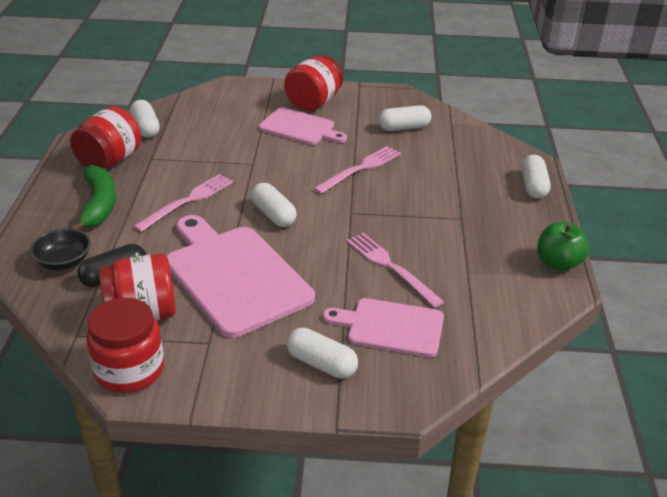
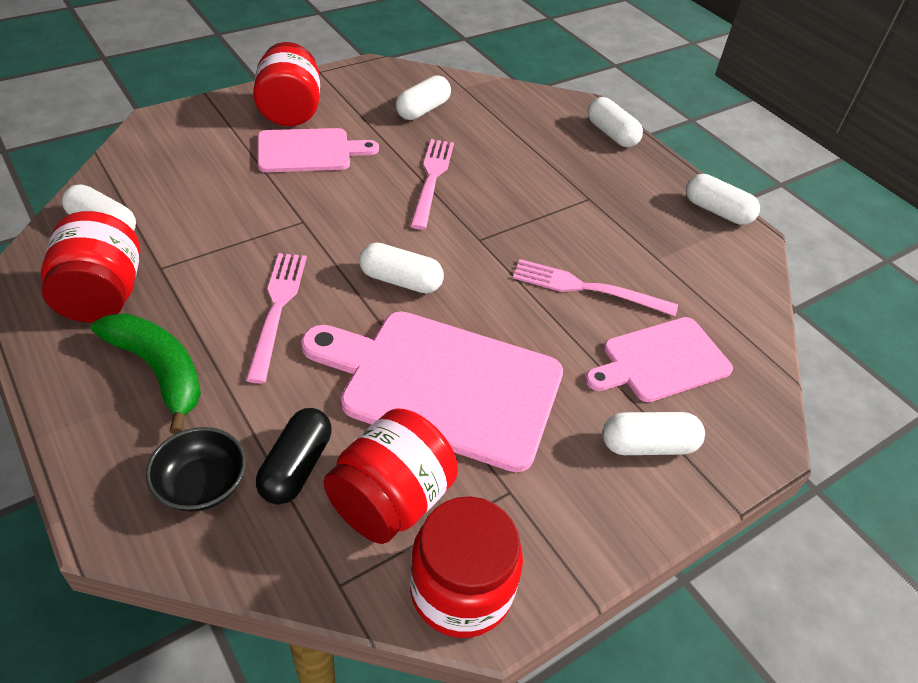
camera: 40 degrees left, 10 degrees up
(558, 263) = (717, 211): green apple -> white capsule

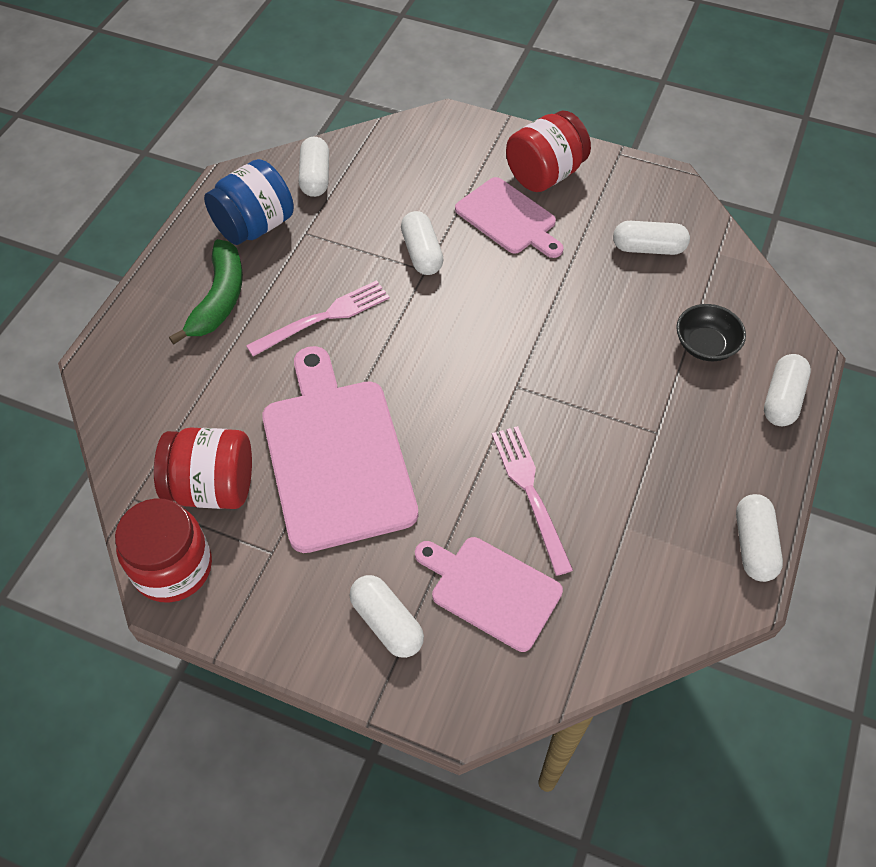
camera: 60 degrees right, 10 degrees up
(102, 296) = (254, 226): red jar -> blue jar
(202, 484) = (153, 382): black bowl -> black bowl (705, 345)
(296, 467) = (201, 419): black capsule -> none
(400, 281) = (418, 366): white capsule -> white capsule (422, 253)
(432, 179) = (559, 312): pink fork -> none

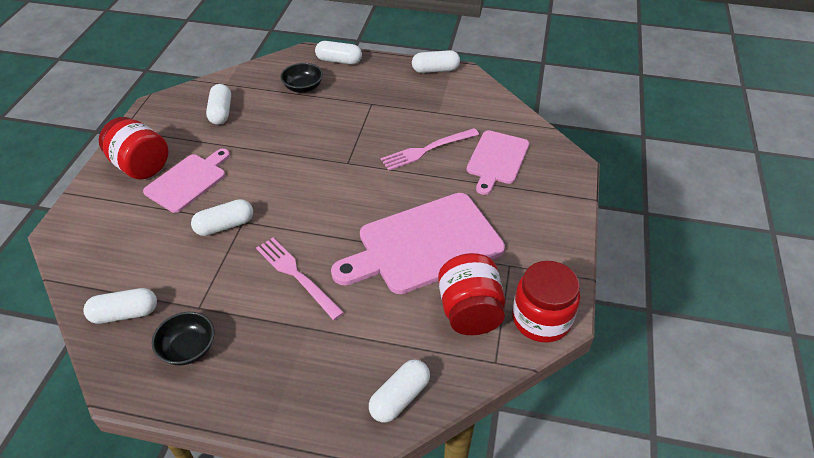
camera: 100 degrees left, 10 degrees down
(219, 299) = (281, 354): green banana -> none
(254, 226) = (188, 348): blue jar -> black bowl
(387, 623) = (535, 200): white capsule -> white capsule (399, 397)

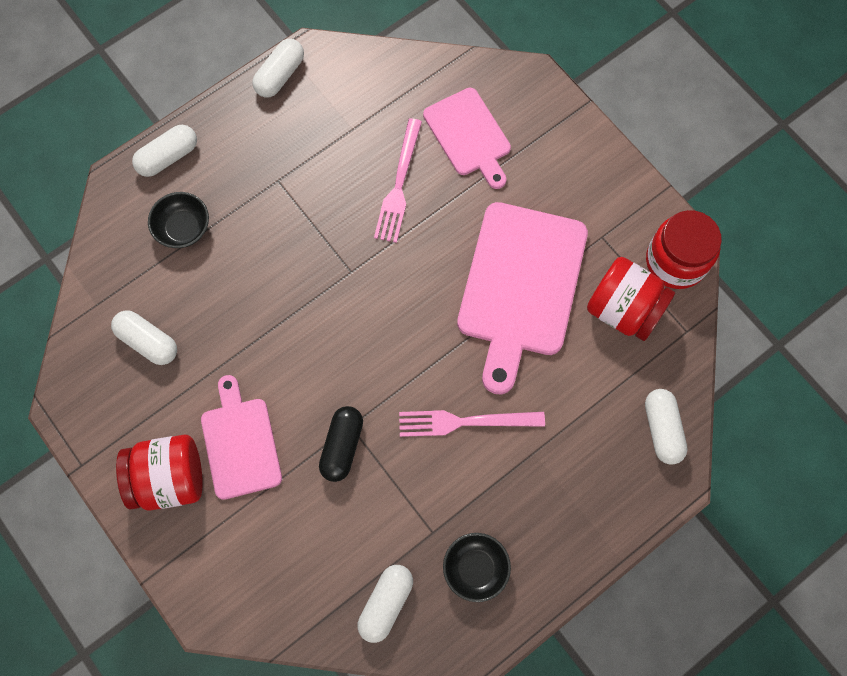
camera: 50 degrees left, 25 degrees up
(225, 226) = (342, 446): white capsule -> black capsule

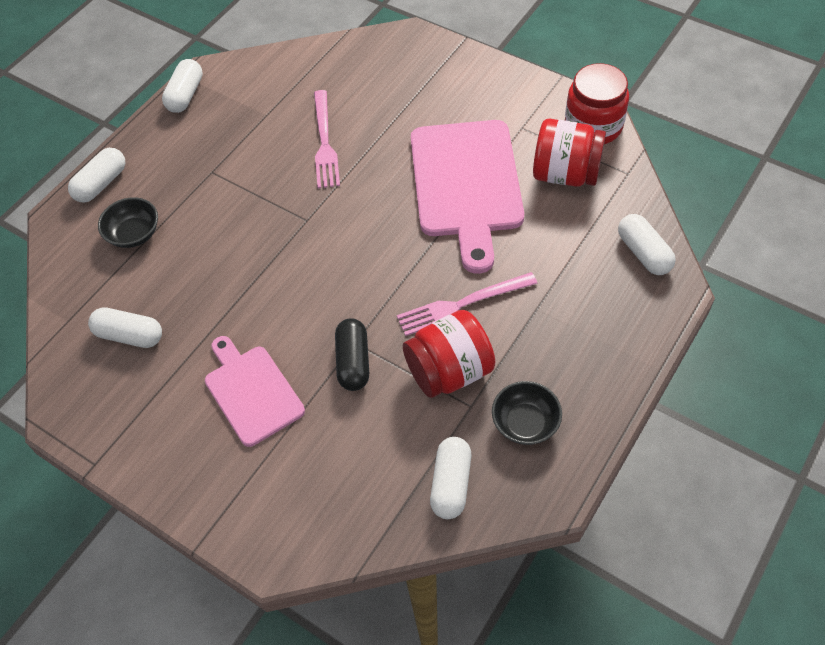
camera: 15 degrees left, 15 degrees down
(169, 478) = (190, 446): red jar -> red jar (449, 371)
(469, 135) = (372, 90): pink cutting board -> none

